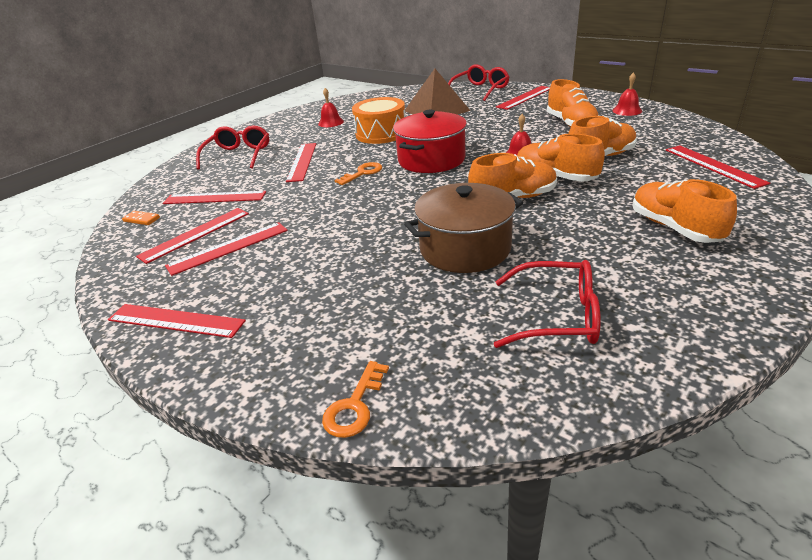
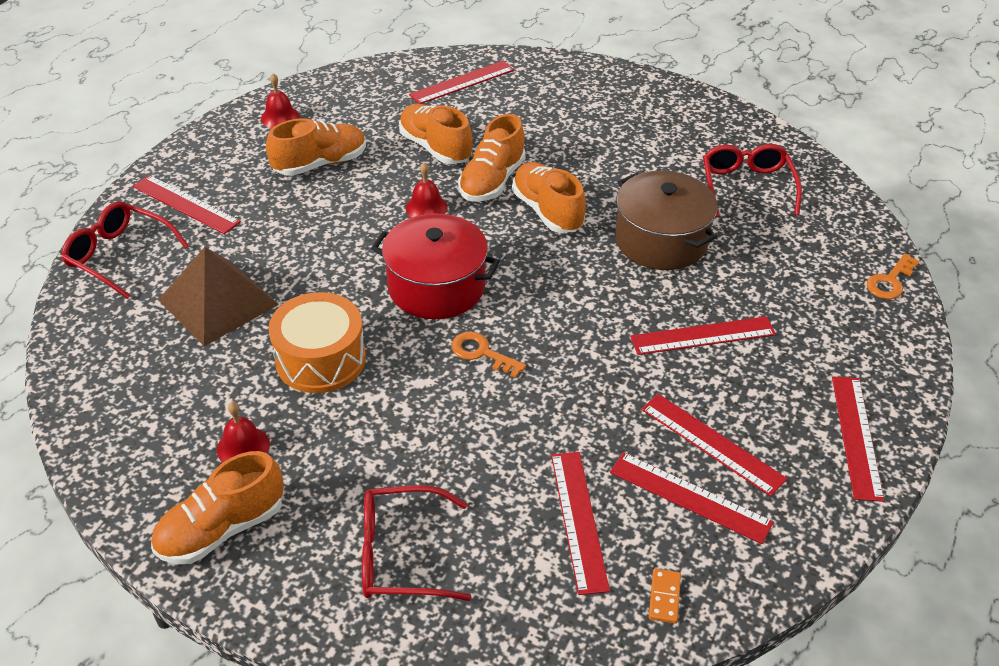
camera: 105 degrees left, 10 degrees up
(302, 161) = (436, 440): red ruler -> red ruler (703, 335)
(355, 406) = (890, 281): orange key -> orange key turned 120 degrees clockwise
(674, 228) = (595, 119): orange shoe -> orange shoe (221, 529)

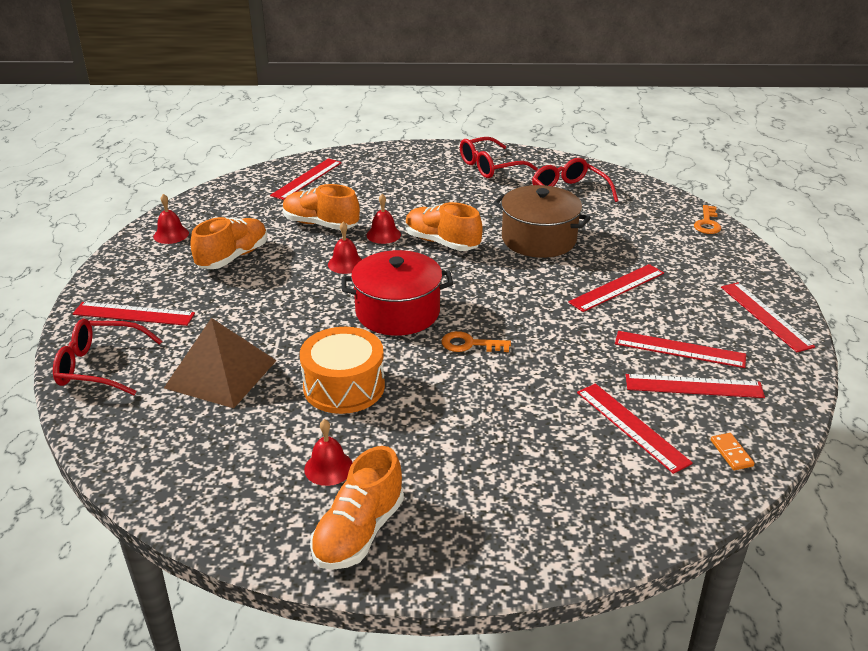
camera: 25 degrees left, 10 degrees down
(401, 554) = (521, 496): red glasses -> red glasses (490, 166)
(492, 181) = (383, 234): orange shoe -> red bell

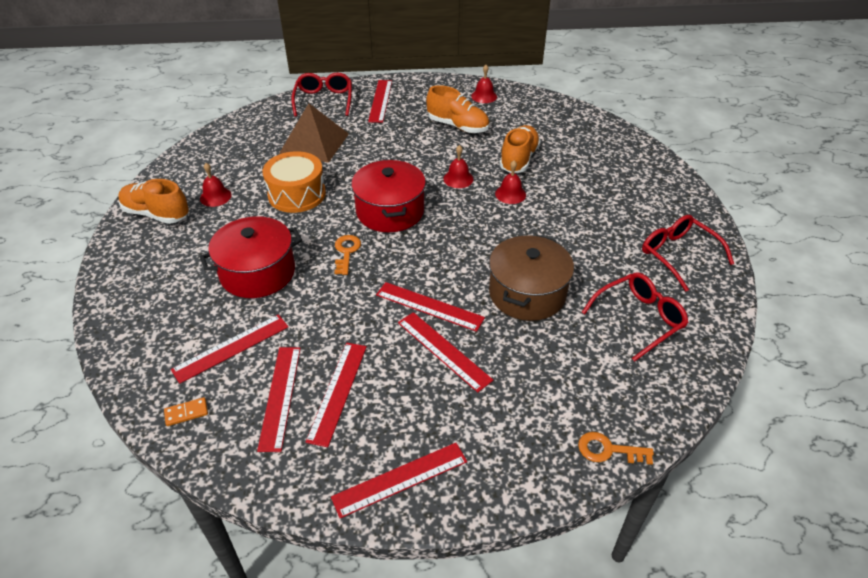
camera: 85 degrees right, 10 degrees up
(306, 179) = (597, 143): red ruler -> red ruler (429, 306)
(442, 242) = (505, 228): orange shoe -> none
(503, 413) = (257, 272): none -> red pot

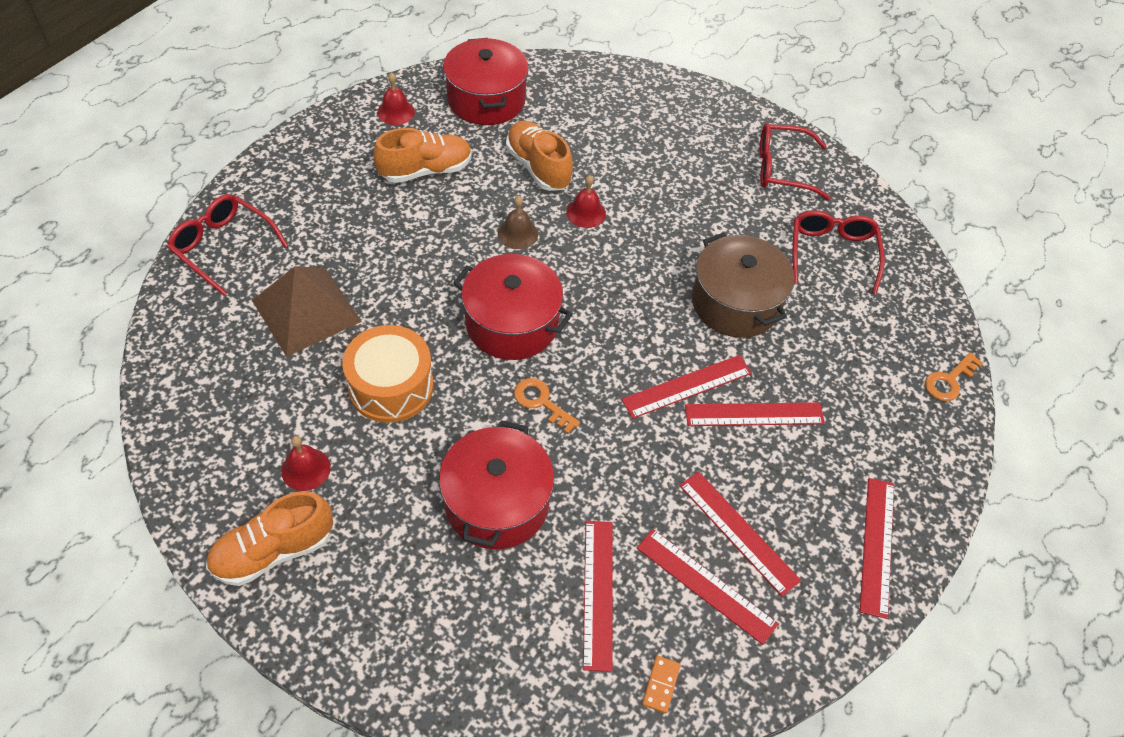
camera: 55 degrees left, 10 degrees up
(380, 101) = (292, 198): red ruler -> none
(458, 179) = (517, 234): red bell -> brown bell
(540, 117) = (486, 100): none -> red pot

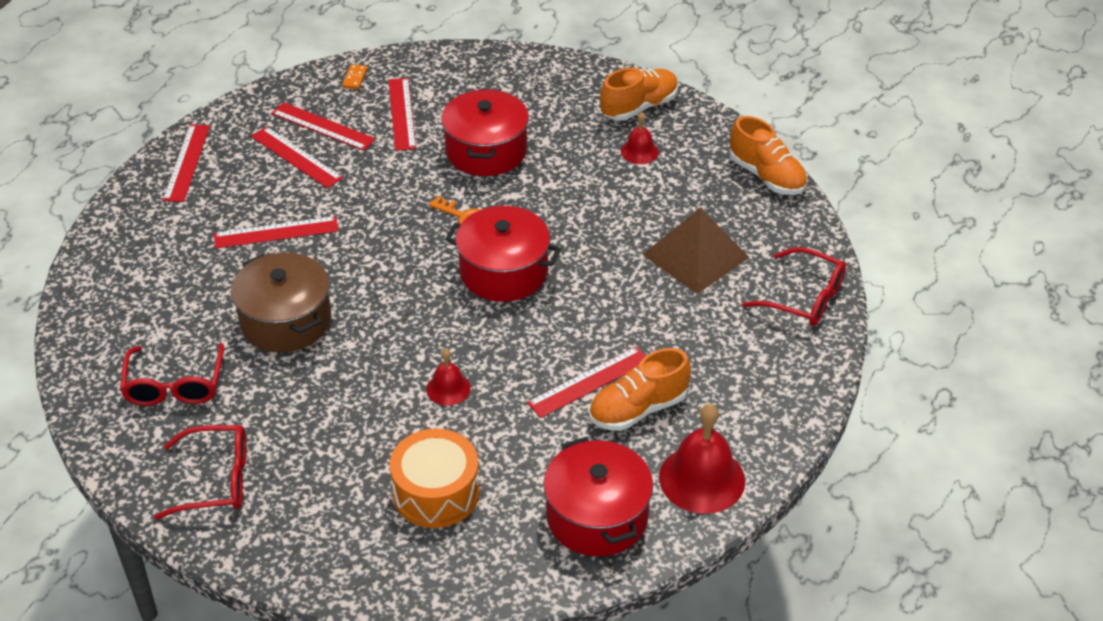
camera: 175 degrees right, 10 degrees down
(391, 386) = (595, 211): orange drum -> orange drum (436, 492)
(396, 112) = (702, 479): red bell -> red bell, size x1.85
(517, 234) = (517, 355): brown bell -> none
(538, 167) = (511, 434): orange shoe -> orange shoe (767, 176)
(687, 386) = (336, 245): red ruler -> red ruler (589, 382)
(949, 380) = (85, 282): orange key -> none

